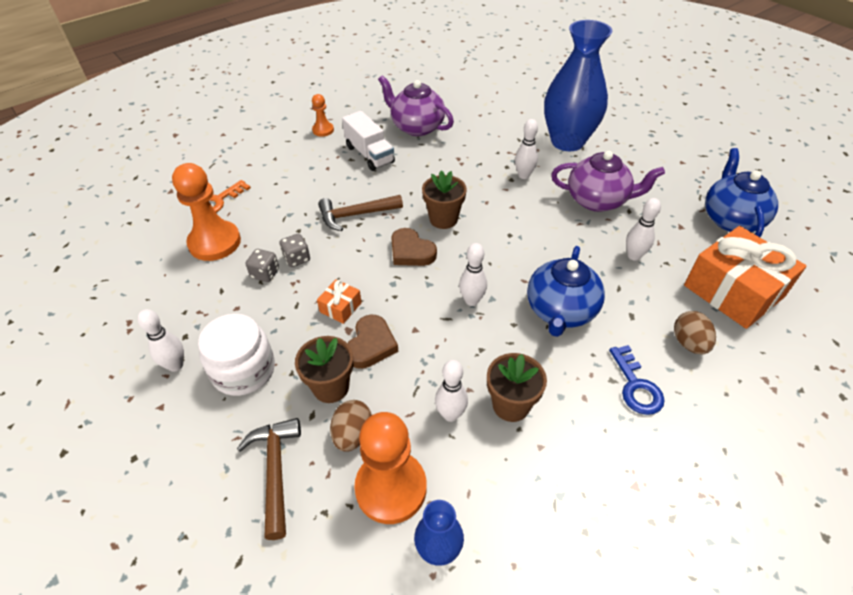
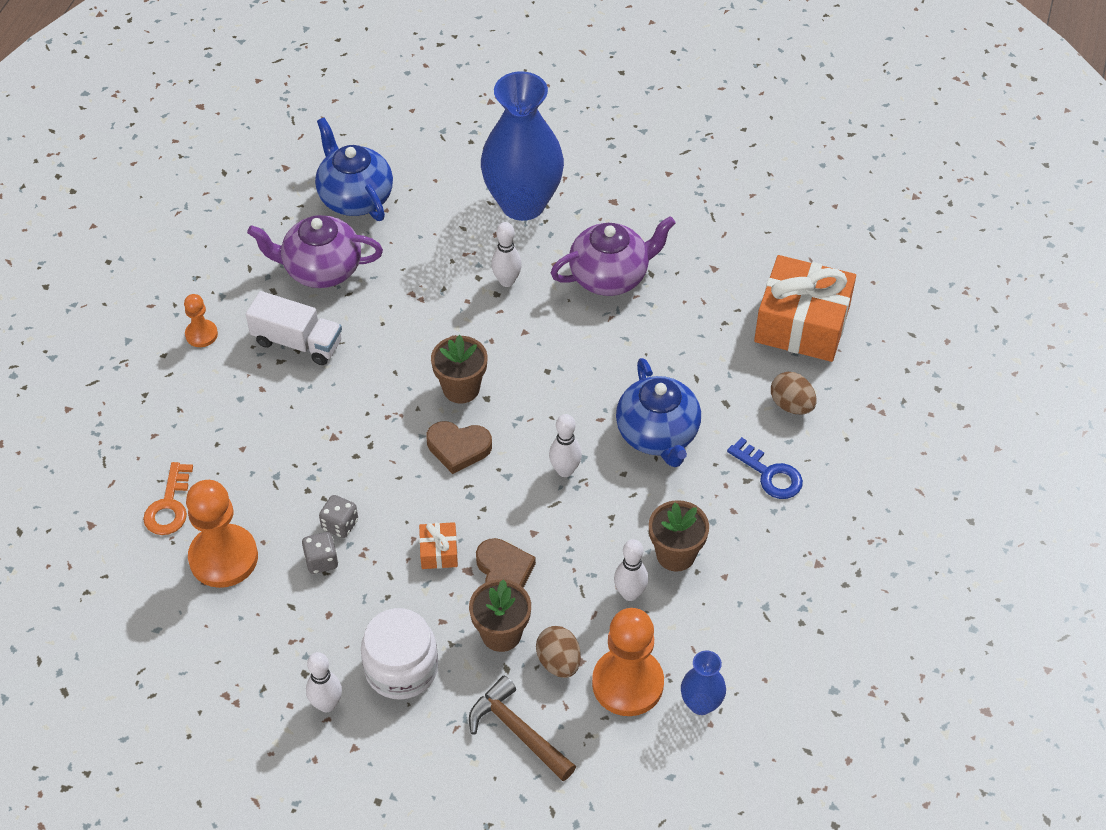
camera: 35 degrees left, 5 degrees up
(355, 215) = (356, 435): brown hammer -> none
(634, 256) = (688, 331): white bowling pin -> none
(731, 219) = (758, 233): blue teapot -> blue teapot (355, 197)

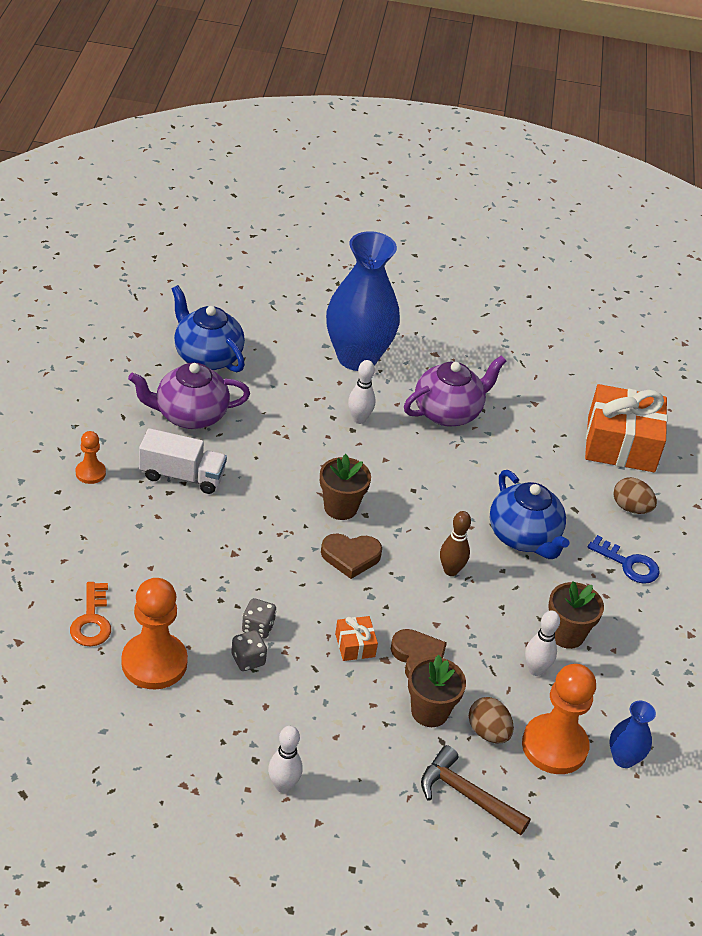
camera: 15 degrees left, 10 degrees down
(401, 668) = (345, 748): white jar -> none
(565, 470) = (450, 570): white bowling pin -> brown bowling pin

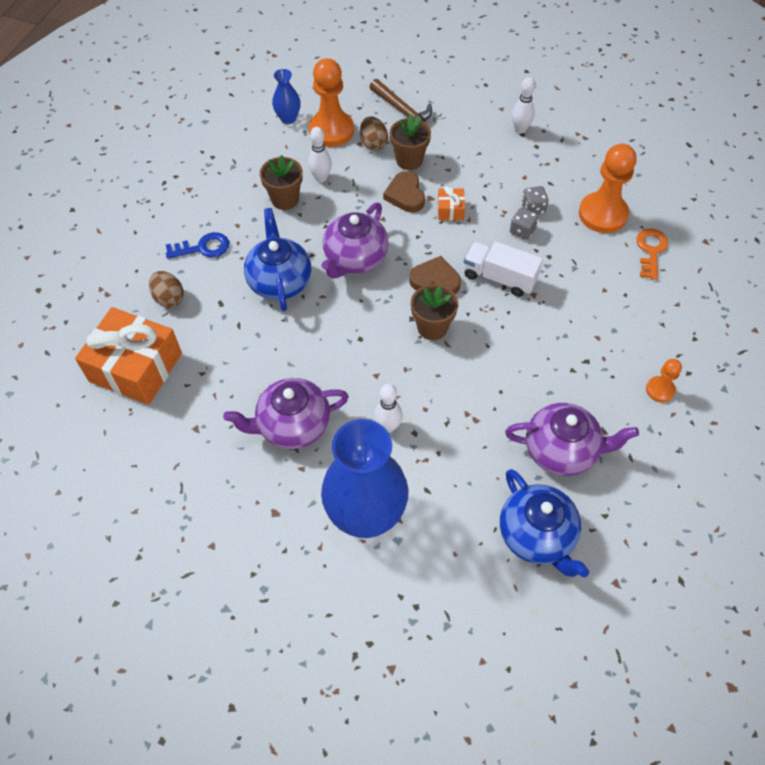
camera: 160 degrees left, 15 degrees up
(182, 476) = (573, 377): white truck -> white truck (499, 278)
(450, 570) = (355, 259): brown bowling pin -> purple teapot
(628, 564) = (203, 248): blue key -> blue key turned 120 degrees clockwise

